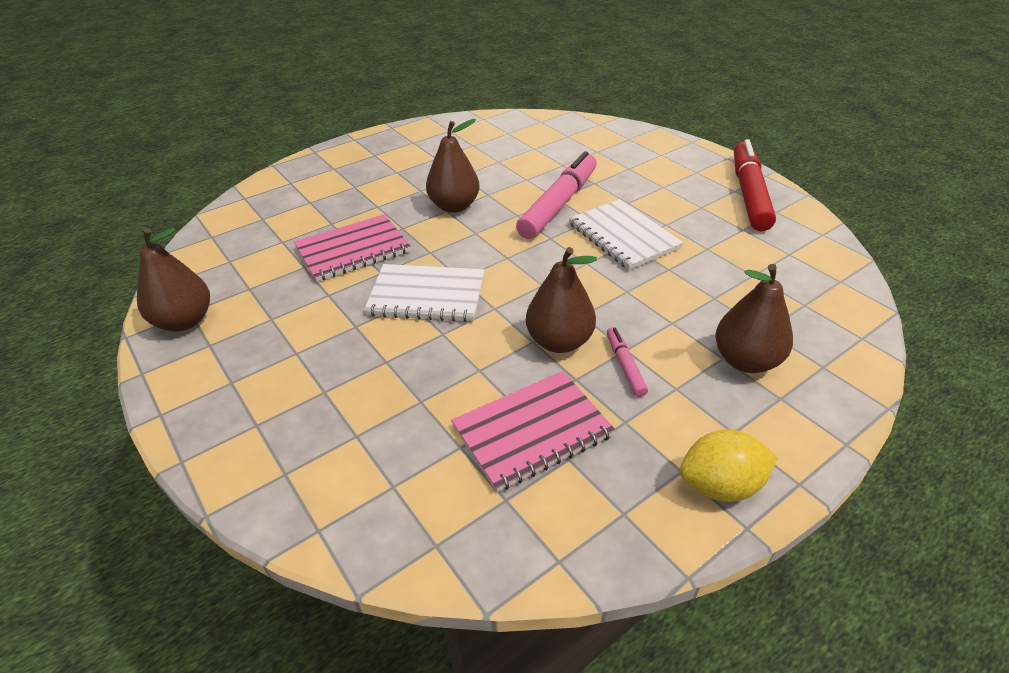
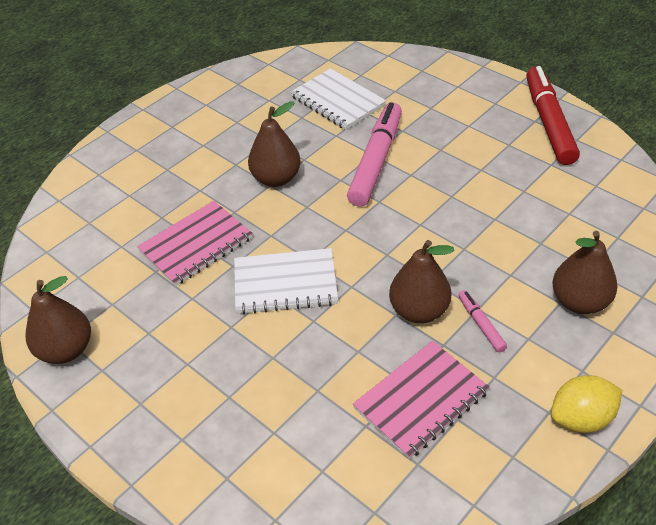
camera: 10 degrees left, 5 degrees up
(623, 236) = (446, 189): white notebook -> white notebook (337, 101)

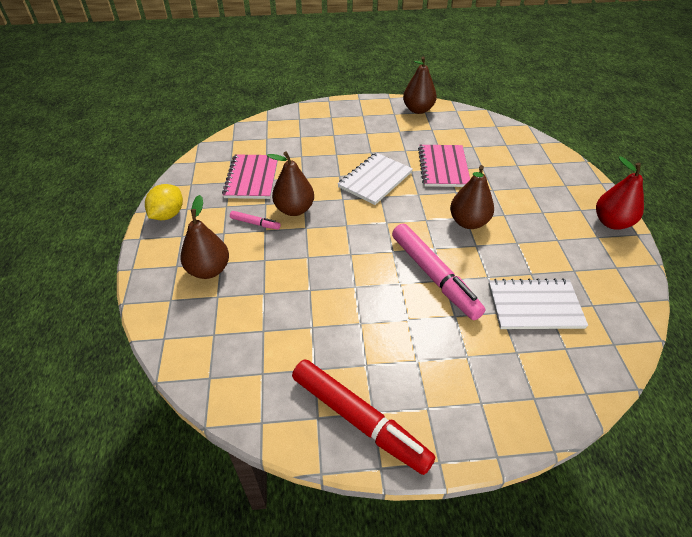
camera: 130 degrees right, 0 degrees up
(174, 104) = (612, 222): none -> red pear

